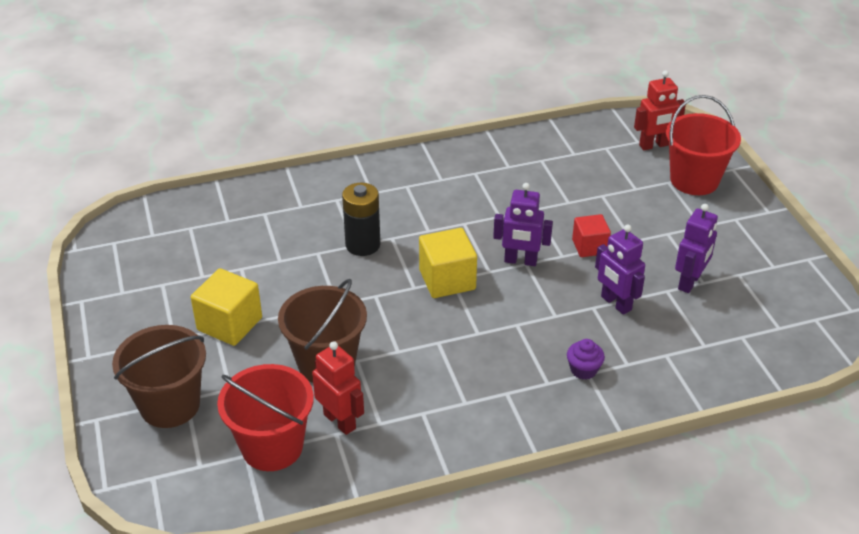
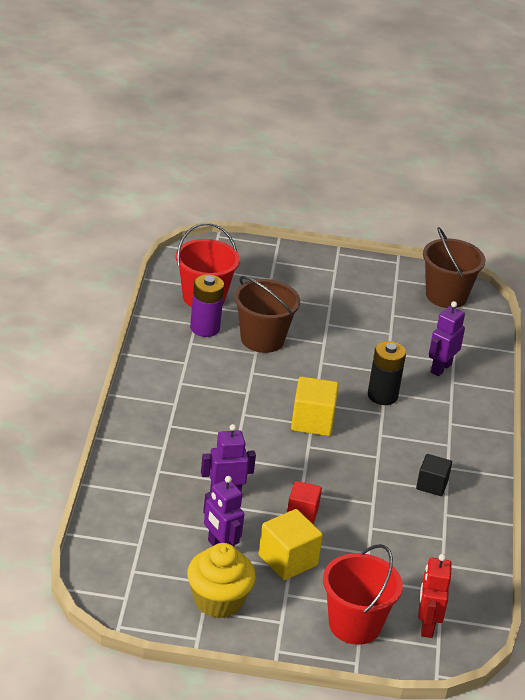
camera: 110 degrees right, 5 degrees down
(170, 405) = (269, 271): brown bucket -> brown bucket (446, 296)
(229, 324) = (331, 312): yellow cube -> yellow cube (288, 560)
(340, 421) = (205, 328): red robot -> purple battery
(475, 182) = (432, 485): none -> black cube
(520, 261) = (309, 467): purple robot -> purple robot (441, 368)
(583, 370) = (169, 447): purple cupcake -> none
(754, 261) = (218, 601): none -> yellow cupcake

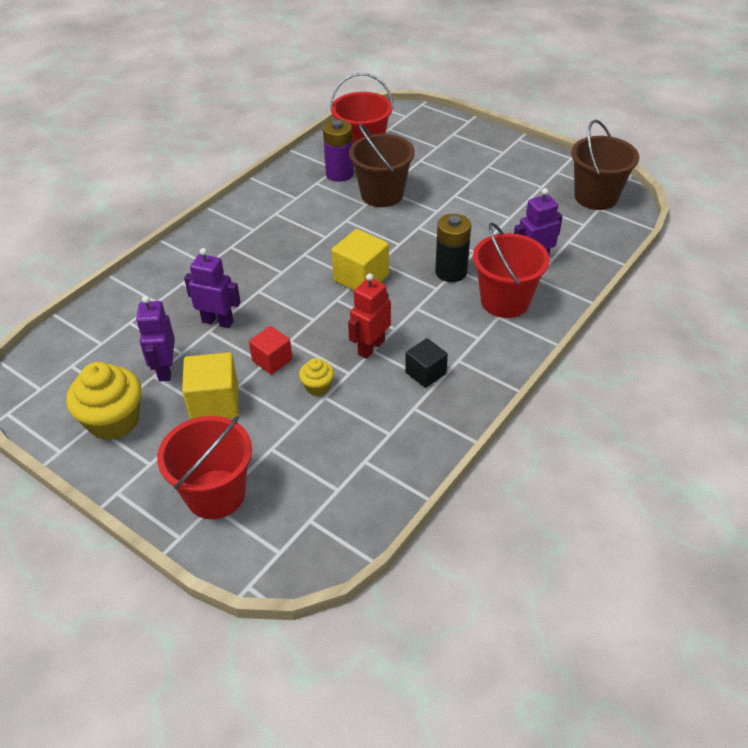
camera: 35 degrees right, 10 degrees up
(358, 521) = (317, 386): none -> yellow cupcake
(426, 626) = (287, 524): red robot -> red robot (371, 347)
(445, 408) = (505, 301): none -> red bucket

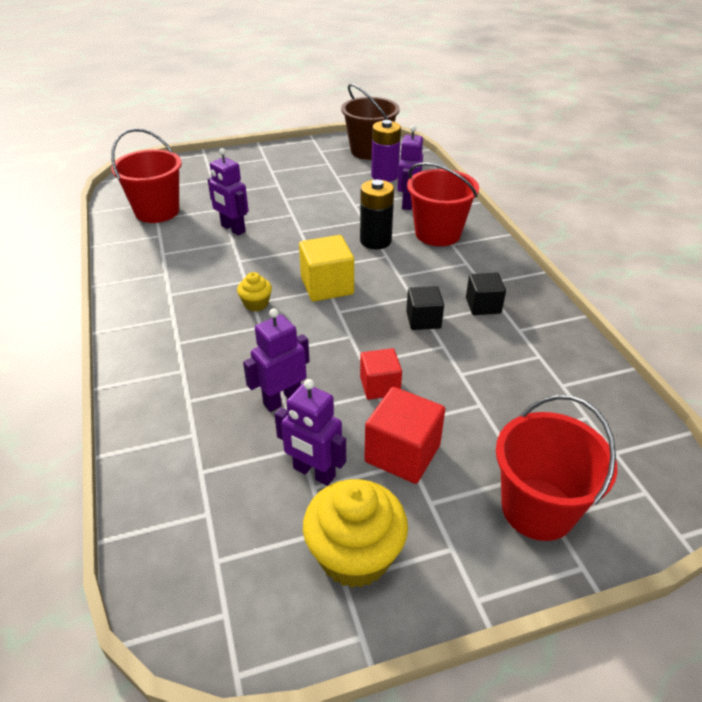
camera: 55 degrees left, 5 degrees down
(214, 403) = (402, 453): yellow cube -> red cube
(317, 386) = (444, 372): yellow cupcake -> yellow cupcake (256, 304)
(339, 174) = (171, 236): purple battery -> purple battery (384, 176)
(371, 347) = (423, 320): red robot -> black cube
(382, 194) = (233, 229): brown bucket -> purple robot

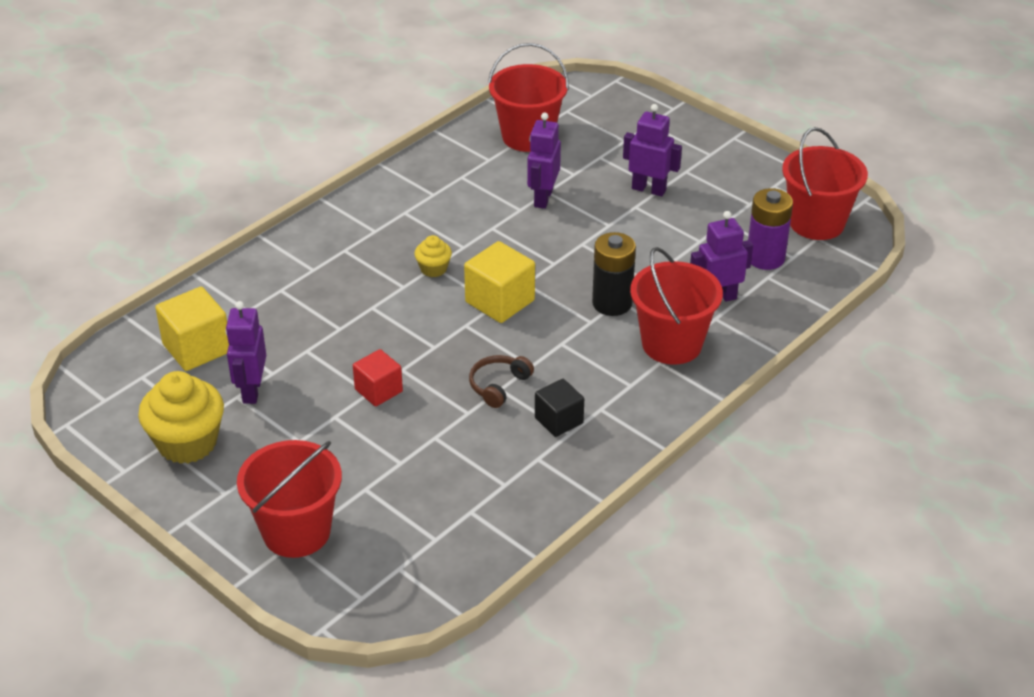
camera: 60 degrees right, 0 degrees up
(213, 494) = (197, 348): none -> yellow cube
(282, 400) = (319, 340): purple robot -> purple robot (649, 189)
(369, 151) = (816, 223): brown bucket -> red bucket
(402, 453) = (305, 433): red cube -> none
(423, 320) = (498, 385): black cube -> brown headphones

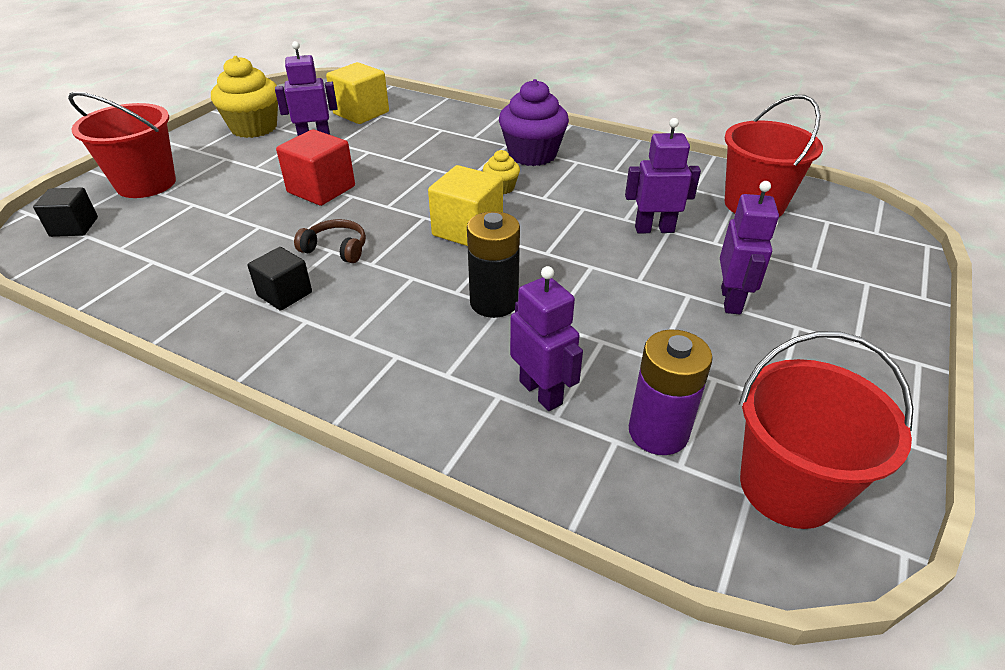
camera: 75 degrees right, 0 degrees up
(374, 581) = (74, 227): none -> black cube
(376, 237) = (532, 155): none -> purple cupcake
(378, 390) = (321, 189): red cube -> red cube, size x1.53
(672, 344) = (433, 361): red bucket -> none

